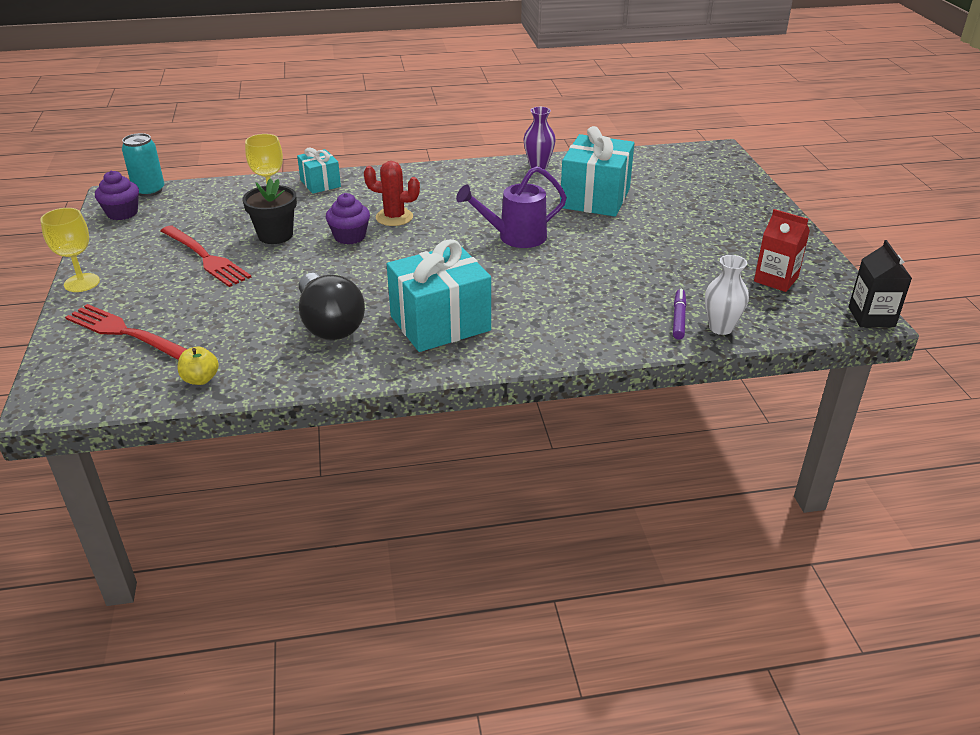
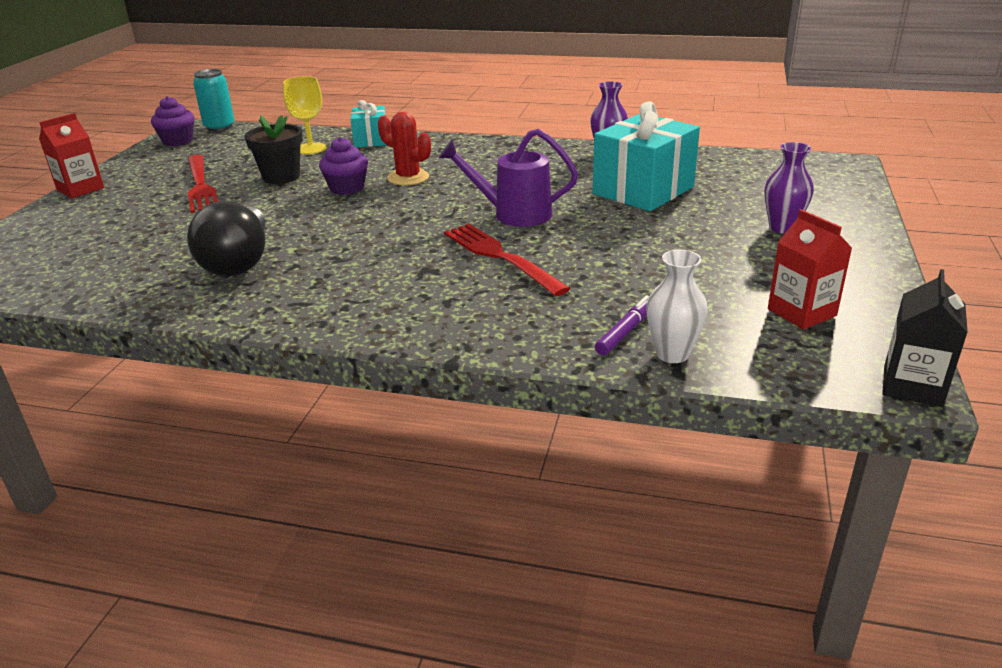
camera: 25 degrees right, 5 degrees down
(82, 283) = (80, 189): yellow goblet -> red carton
(125, 333) = (62, 235): red fork -> red fork (500, 257)
(200, 379) = (71, 287): yellow apple -> none
(440, 323) = (346, 282): turquoise gift -> none
(716, 214) = (782, 228): none -> purple vase

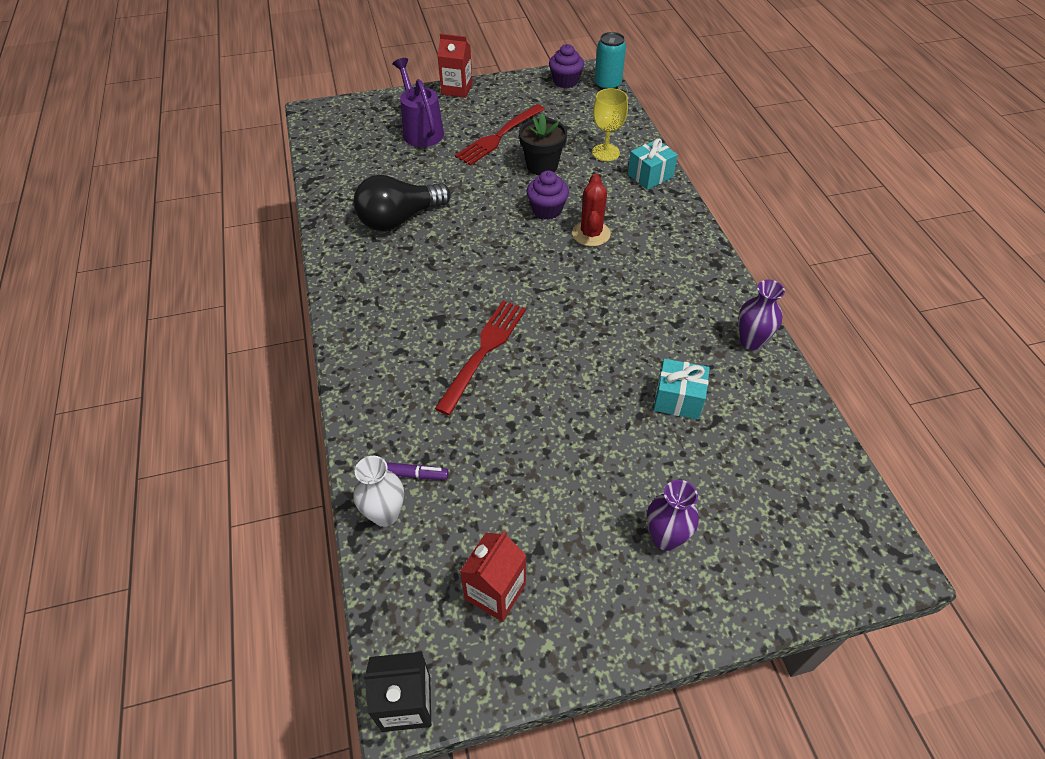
camera: 60 degrees right, 20 degrees up
(513, 214) = (565, 328): purple watering can -> purple watering can (421, 130)
(643, 190) = (678, 399): turquoise gift -> turquoise gift, size x0.55

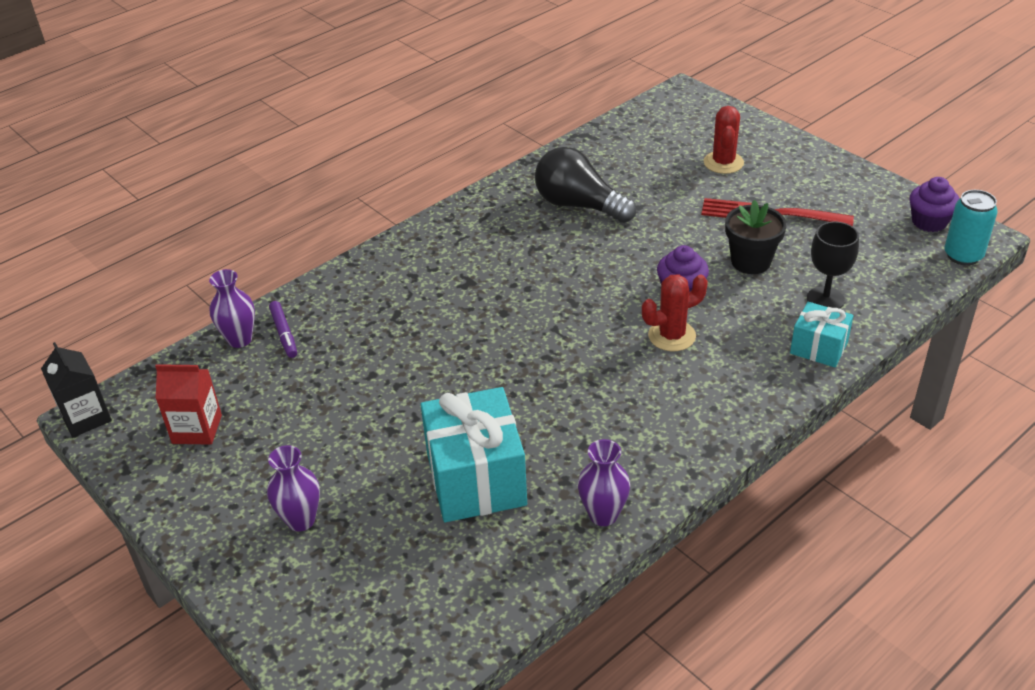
camera: 65 degrees right, 10 degrees down
(385, 514) = (240, 339): white vase -> purple vase
(421, 130) = (723, 163): purple watering can -> red cactus
(457, 89) = (819, 155): red carton -> none
(483, 351) = (447, 324): red fork -> none
(605, 152) = (825, 299): yellow goblet -> black goblet
(678, 399) = (476, 479): turquoise gift -> turquoise gift, size x1.82

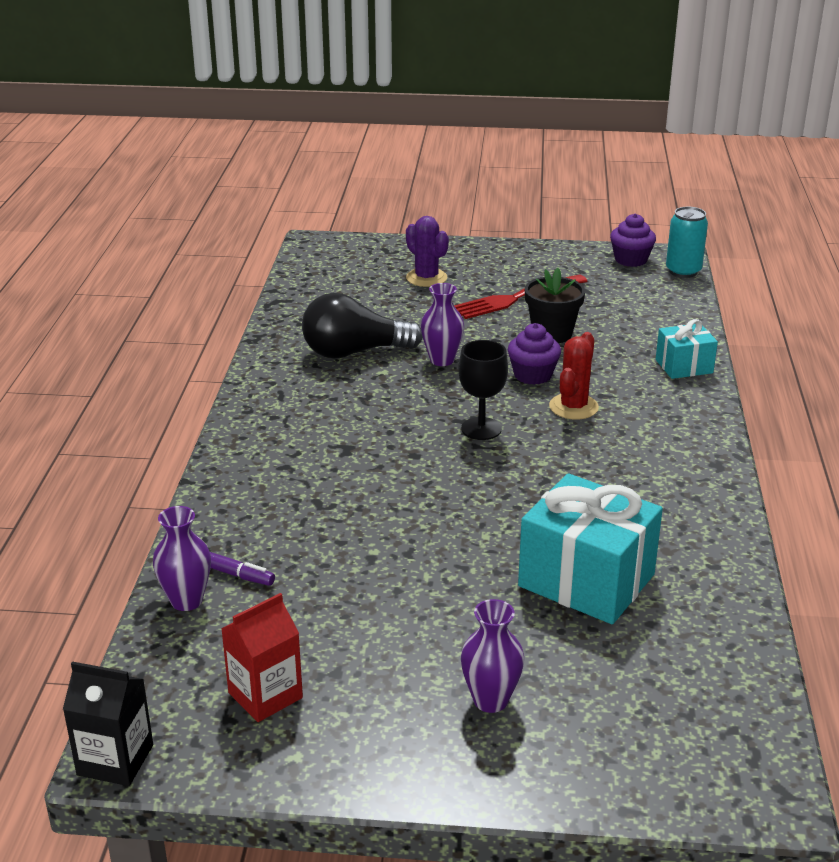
camera: 45 degrees left, 10 degrees down
(603, 515) = (716, 547): purple vase -> purple vase (442, 360)
(723, 163) = (426, 278): red cactus -> purple cactus
(825, 299) = (640, 335): black goblet -> black goblet (481, 429)

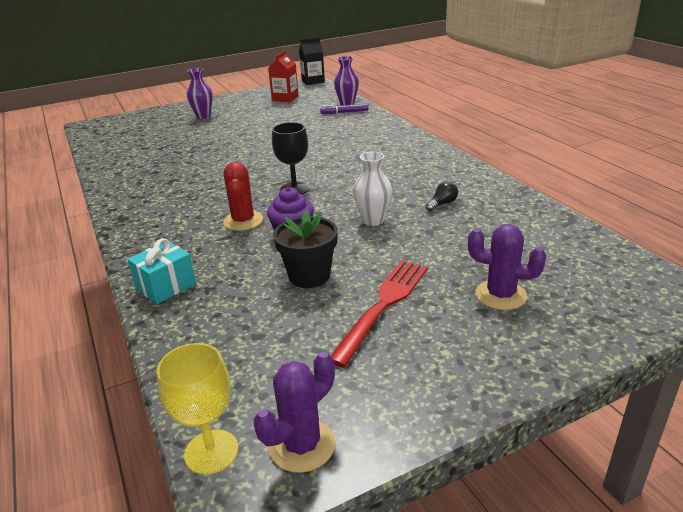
camera: 150 degrees right, 0 degrees up
(354, 352) = (442, 204): black light bulb -> black light bulb, size x0.40
(442, 360) = (373, 220): purple vase -> white vase
(586, 580) = (183, 150): turquoise gift -> none
(630, 260) = (302, 445): purple cupcake -> purple cactus
(683, 271) = (211, 451): turquoise can -> yellow goblet

